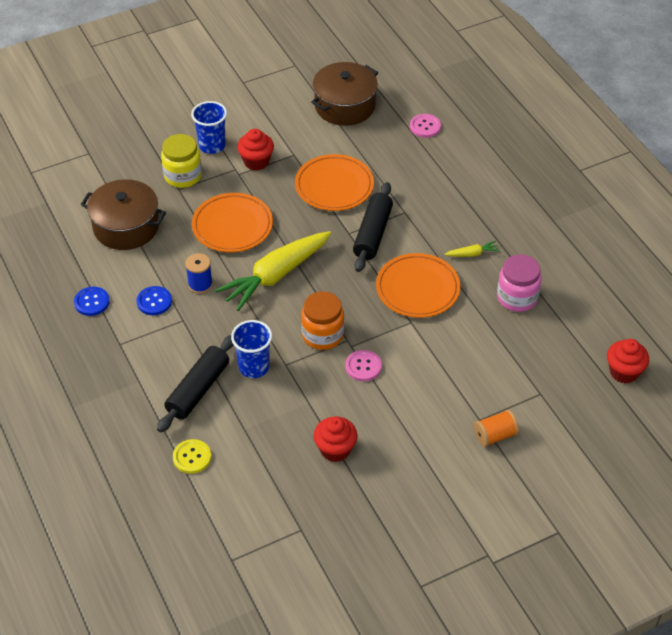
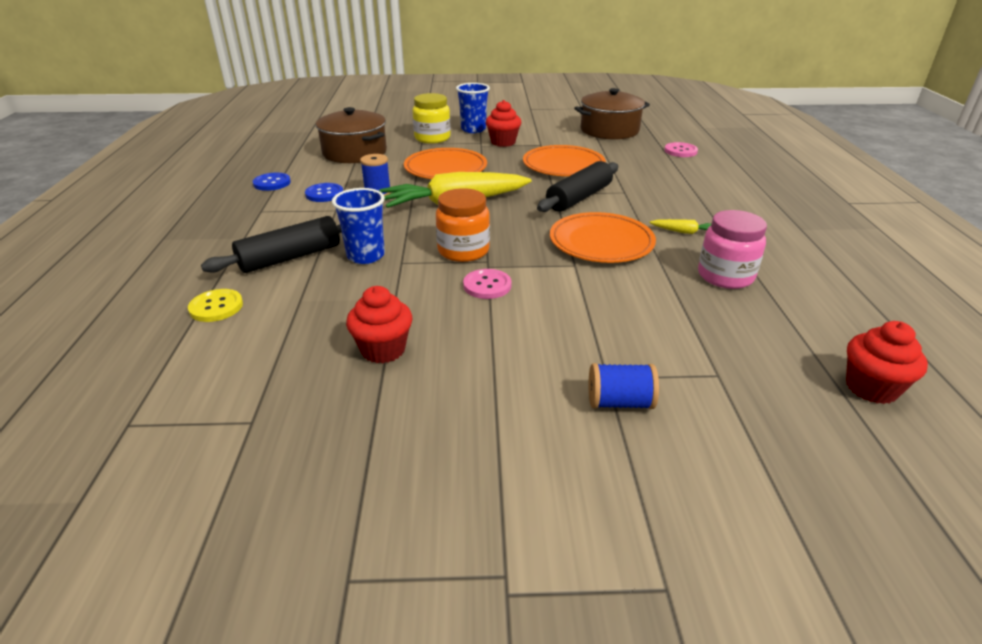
camera: 25 degrees right, 15 degrees down
(495, 435) = (620, 402): orange spool -> blue spool

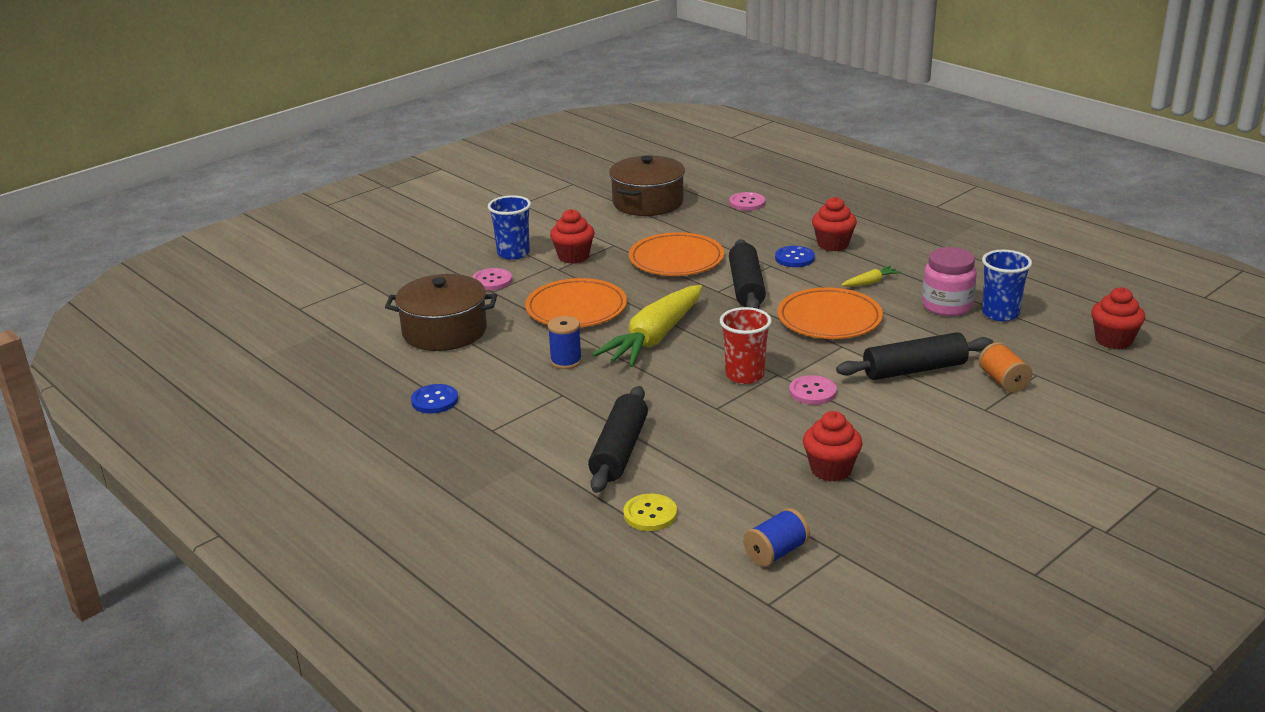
camera: 40 degrees left, 5 degrees down
(324, 194) = (516, 385): blue button -> blue button (794, 258)
(365, 256) = (678, 417): blue cup -> blue cup (1000, 314)
(432, 138) = (492, 281): yellow jar -> pink button
(463, 251) = (745, 375): orange jar -> red cup
(601, 310) = (914, 369): none -> black rolling pin
(620, 402) = (1014, 419): blue spool -> blue spool (776, 552)
(670, 362) = (1003, 381): none -> orange spool
(700, 196) = (833, 244): none -> red cupcake

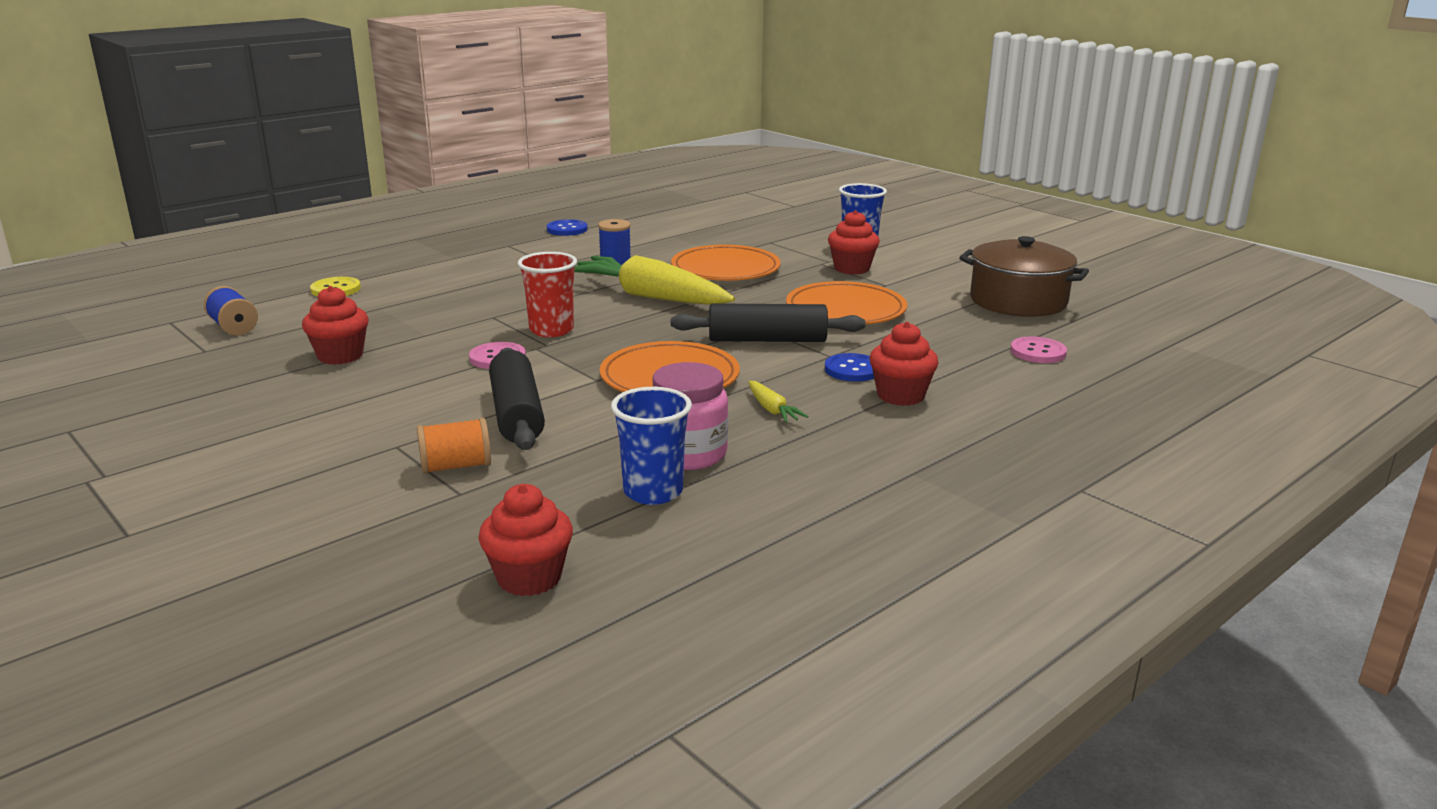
camera: 90 degrees right, 5 degrees down
(444, 331) = (690, 229): brown pot -> none
(492, 281) = (793, 241): pink button -> none
(620, 451) = (442, 281): black rolling pin -> none

